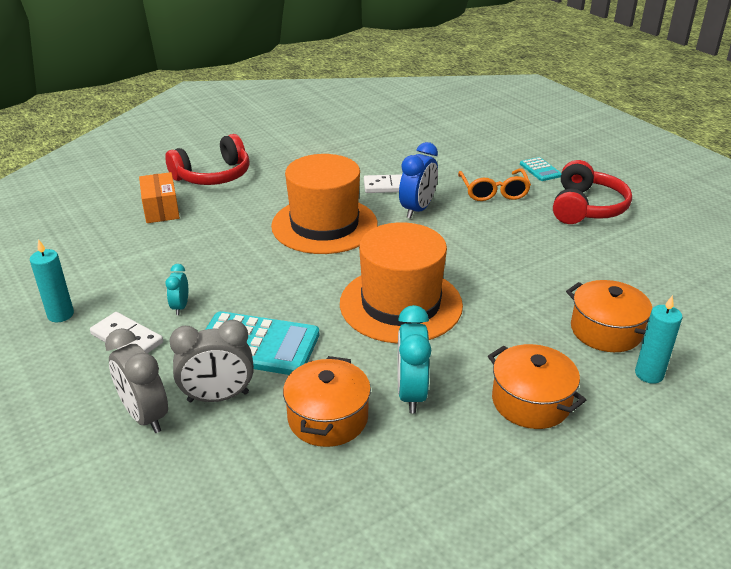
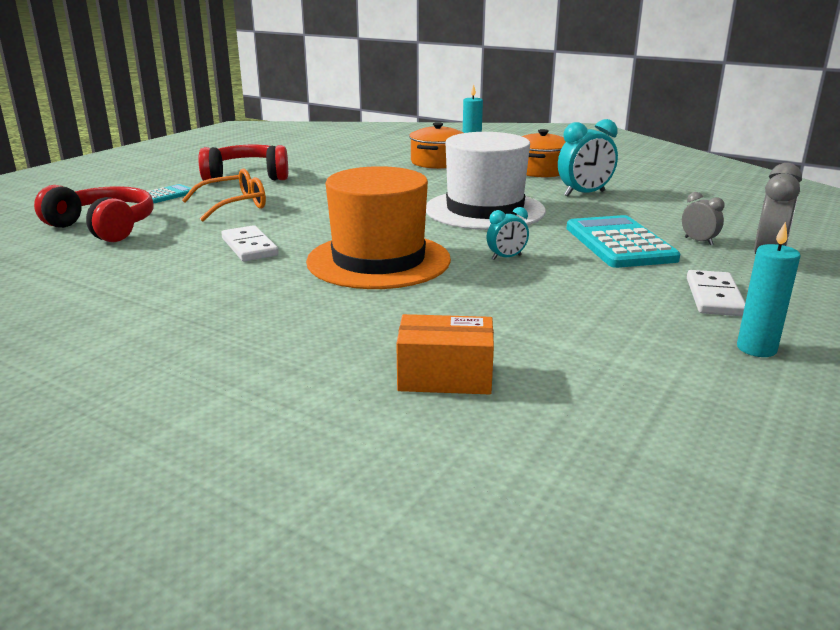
camera: 115 degrees left, 10 degrees down
(161, 209) = (445, 377): orange box -> orange box turned 45 degrees clockwise
(180, 307) = (628, 288): turquoise clock -> turquoise clock (506, 257)
(213, 176) = (290, 369): red headphones -> red headphones (104, 227)
(218, 397) = (698, 241): grey clock -> grey clock, size x0.56
(328, 418) = (649, 208): orange pot -> none
(401, 304) = (485, 210): orange hat -> white hat
(417, 209) = (301, 228): blue clock -> none

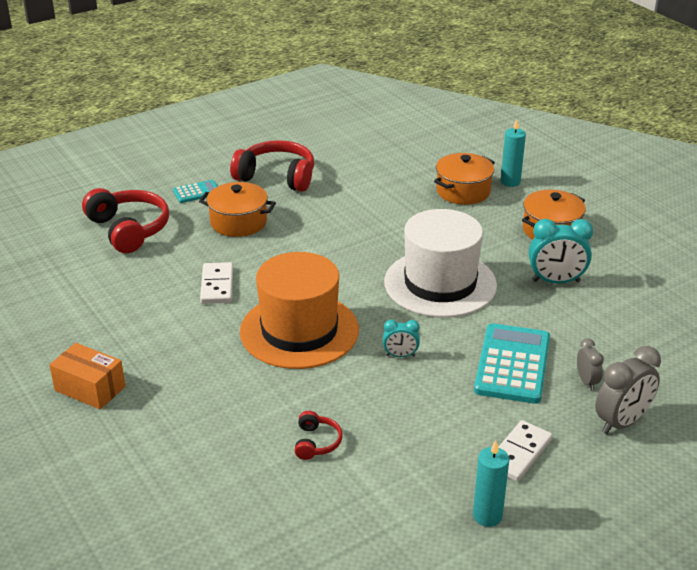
camera: 25 degrees right, 10 degrees up
(233, 205) = (238, 222): orange glasses -> orange pot
(445, 377) = (251, 469): orange box -> orange box (90, 388)
(498, 336) = (316, 442): none -> red headphones

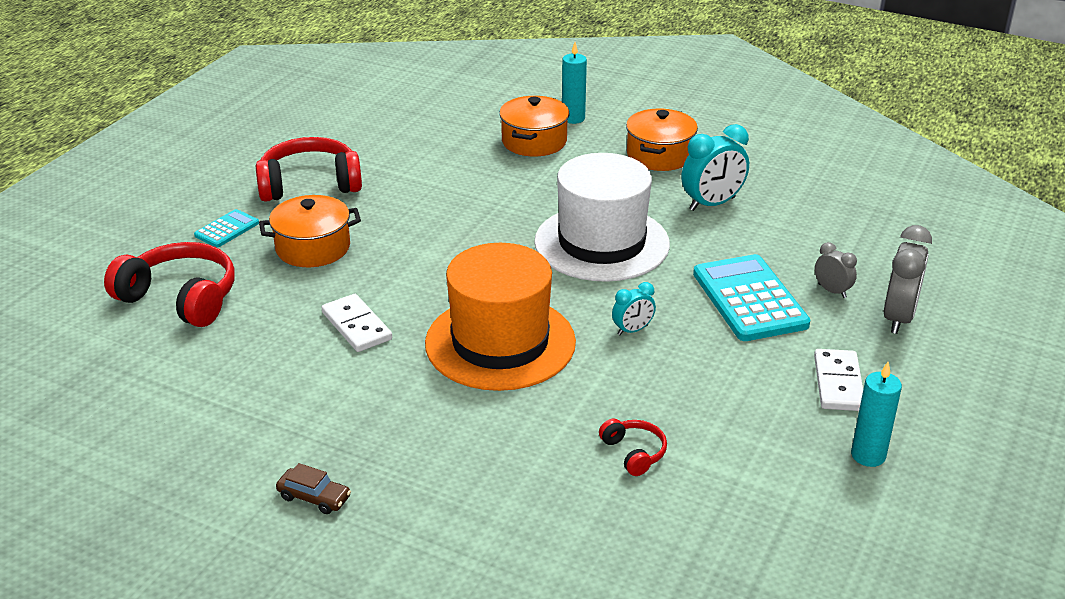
camera: 30 degrees left, 0 degrees up
(90, 388) = (314, 497): orange box -> brown car

